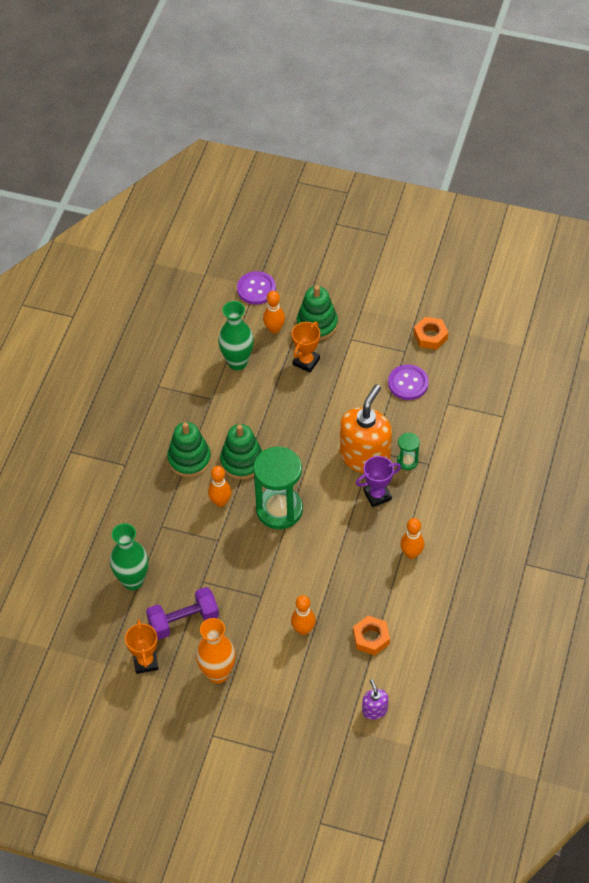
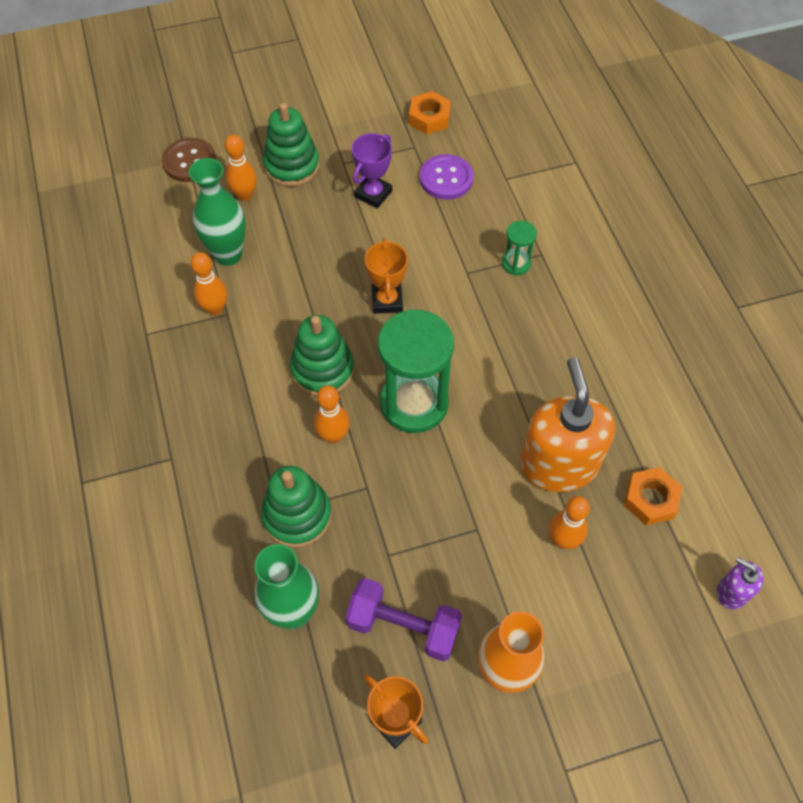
camera: 35 degrees left, 5 degrees up
(183, 621) = (403, 626): purple dumbbell -> purple dumbbell turned 75 degrees clockwise
(189, 459) = (253, 404): green stacking toy -> green stacking toy (297, 515)
(256, 289) = (189, 161): purple button -> brown button
(306, 361) = (311, 213): orange trophy -> orange trophy (387, 301)
(365, 456) = (464, 284): orange soap dispenser -> orange soap dispenser (559, 464)
(377, 495) = (514, 321): purple trophy -> purple trophy (373, 194)
(411, 553) = (609, 367): orange bowling pin -> orange bowling pin (215, 308)

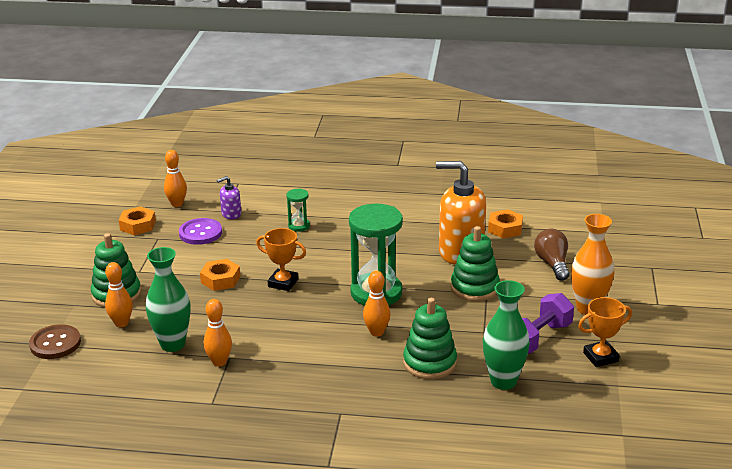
camera: 65 degrees left, 30 degrees down
(322, 370) = (318, 324): green stacking toy -> green stacking toy (474, 288)
(364, 240) = (220, 279): none -> orange nut
(373, 194) = (183, 265): purple trophy -> none
(563, 540) = (513, 264): orange bowling pin -> orange bowling pin (177, 204)
(592, 591) = (552, 264): none -> brown light bulb
(732, 592) = (577, 221): purple soap dispenser -> purple soap dispenser (231, 214)

